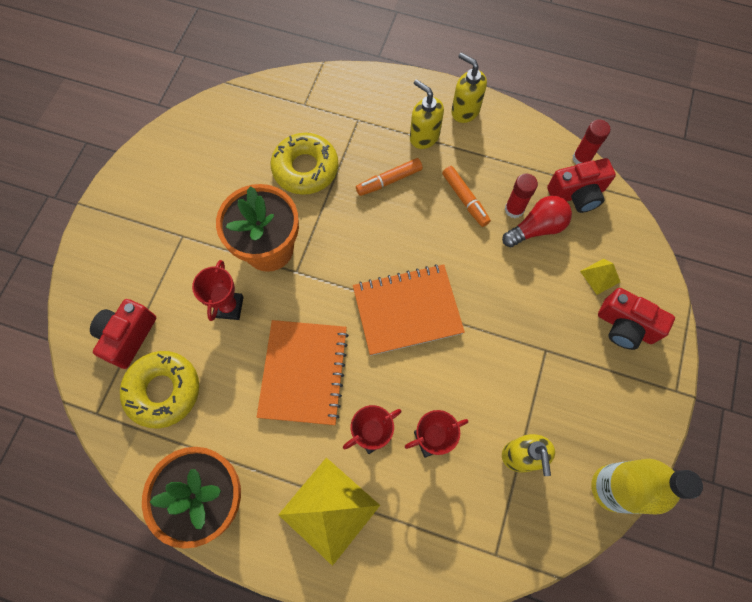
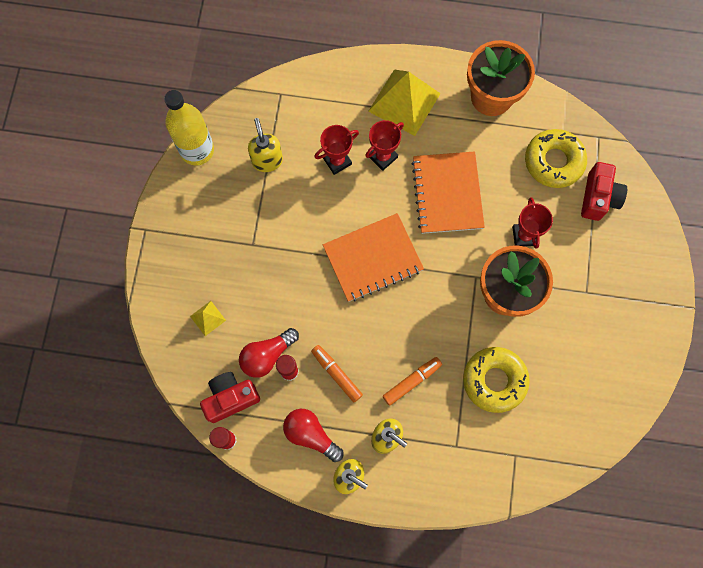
camera: 170 degrees right, 5 degrees up
(497, 150) = (311, 435): none -> red light bulb
(625, 326) = (186, 276): red camera -> none

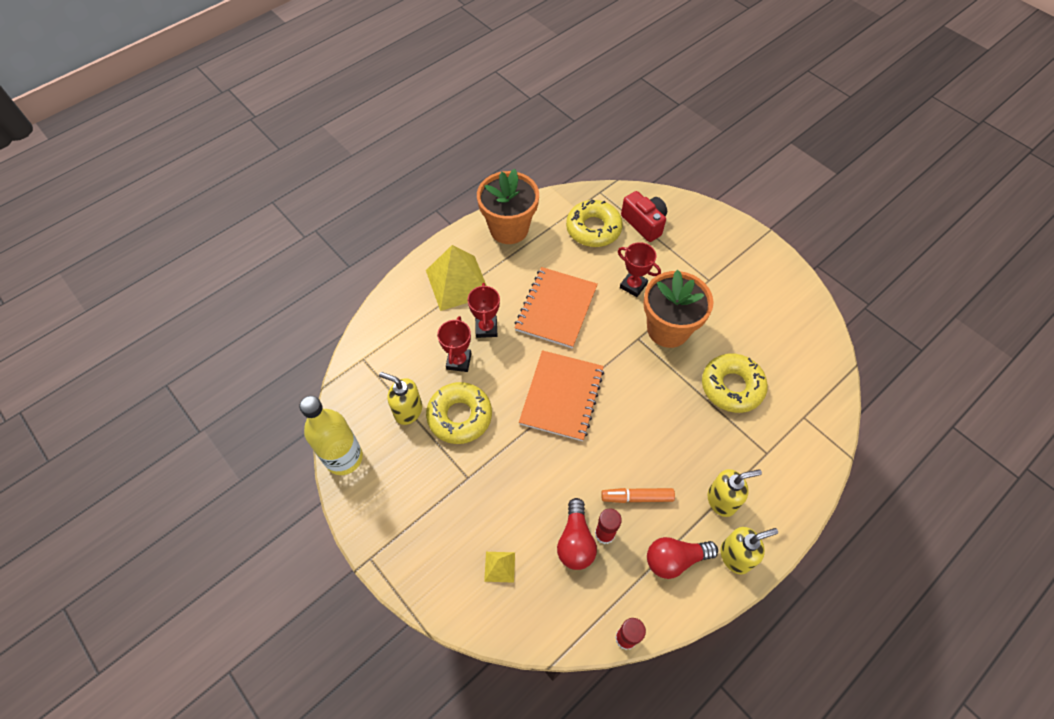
camera: 50 degrees left, 15 degrees down
(230, 398) = (589, 604): red camera -> none
(294, 199) = (460, 416): none -> yellow donut
(411, 381) = (688, 445): orange marker -> none
(447, 193) = (556, 308): orange notebook -> orange notebook turned 75 degrees clockwise

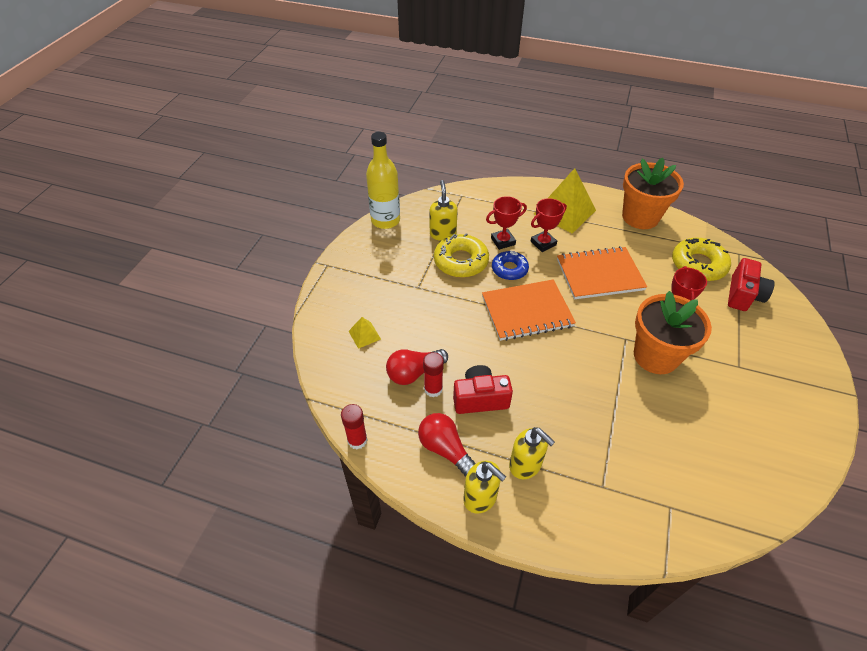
camera: 60 degrees right, 10 degrees down
(500, 378) = (509, 269): none -> blue donut
(637, 497) = (480, 398): orange marker -> red camera
(732, 387) = (645, 429): yellow donut -> none

